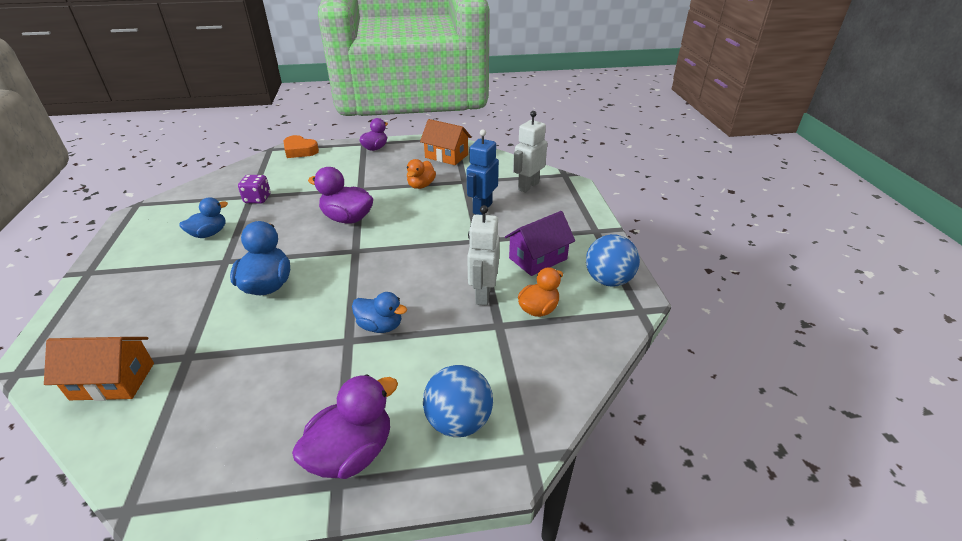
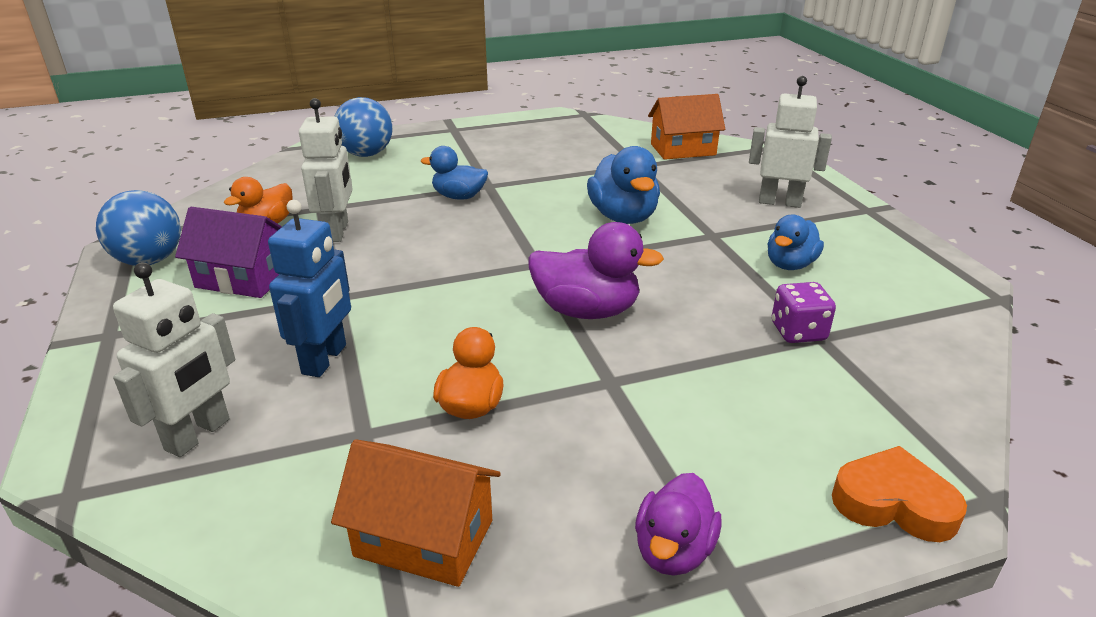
camera: 170 degrees right, 5 degrees down
(137, 287) = (779, 202): none -> white robot
(352, 453) = (449, 138): purple duck -> none
(538, 258) = (243, 278): purple house -> purple house turned 60 degrees clockwise

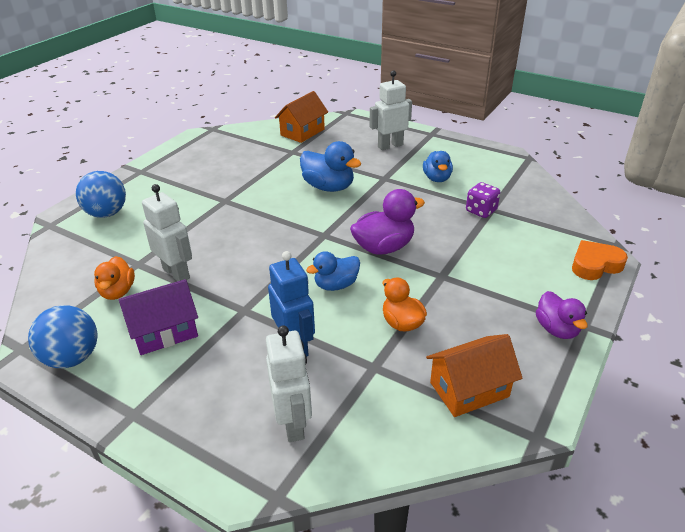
camera: 40 degrees left, 5 degrees up
(459, 196) = (218, 215): blue duck -> blue duck (336, 285)

